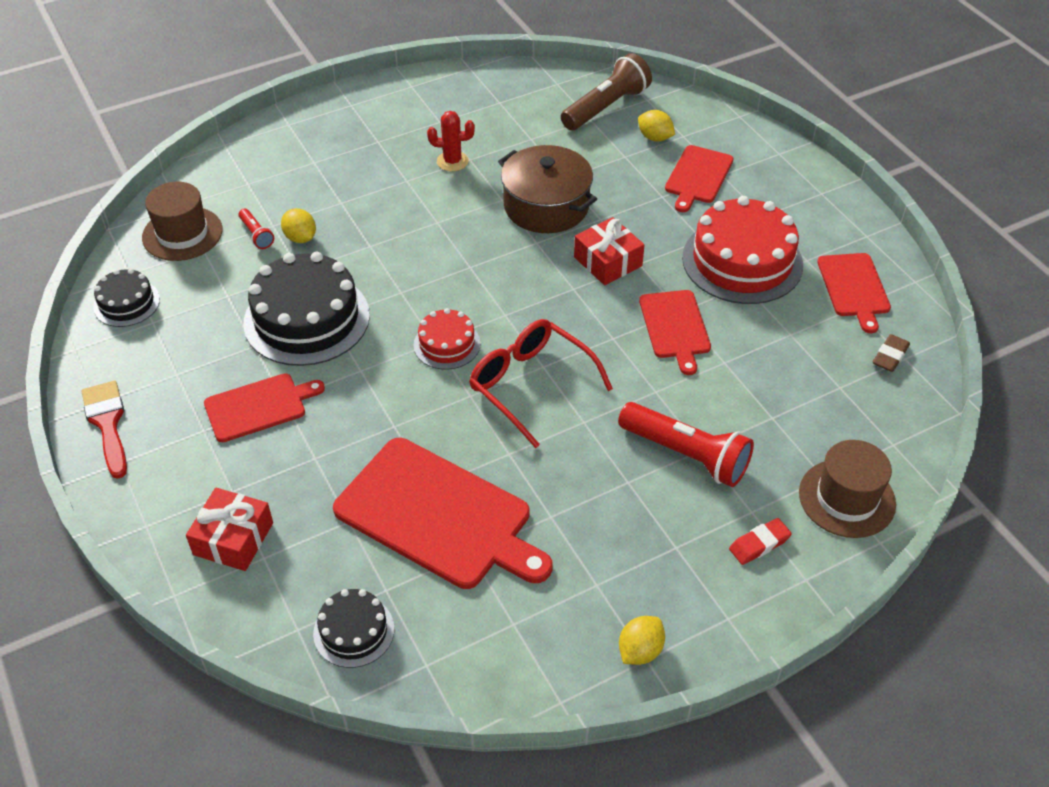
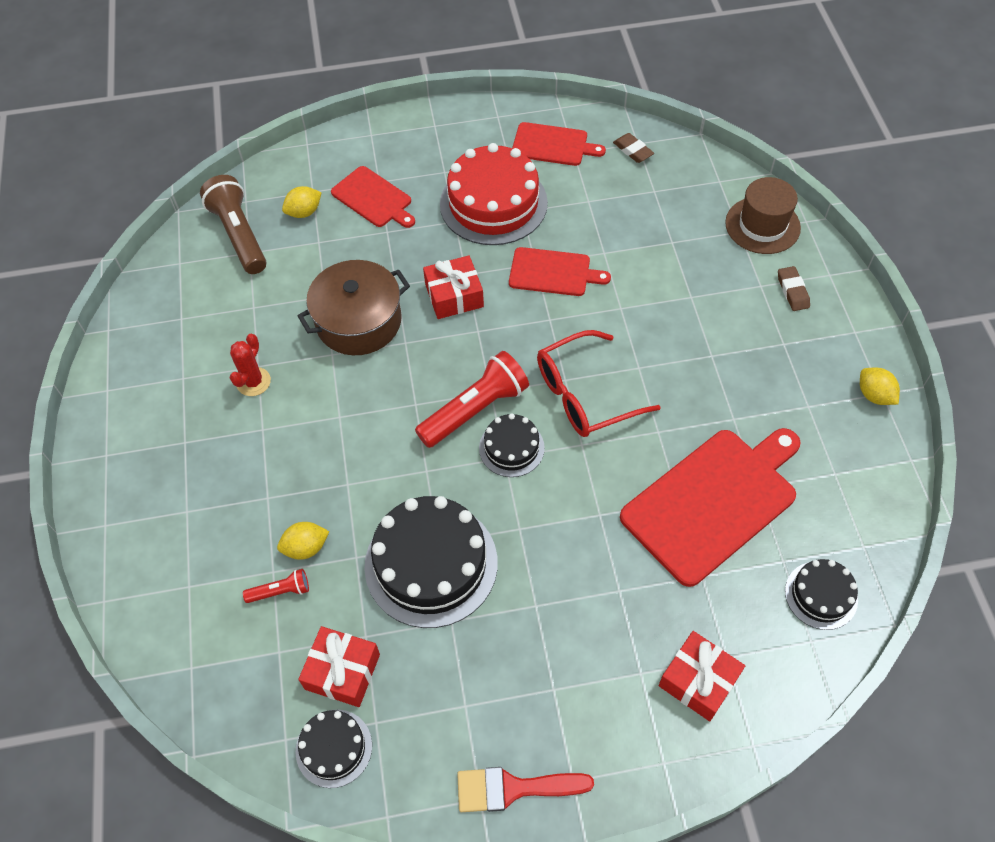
camera: 70 degrees left, 10 degrees up
(182, 234) = (242, 671): brown hat -> none
(193, 290) = (342, 671): none -> red gift
(259, 407) = (538, 630): red cutting board -> none
(447, 344) = (511, 448): red cake -> black cake
(686, 454) = (694, 308): red flashlight -> red flashlight (475, 410)
(759, 544) = (792, 291): red eraser -> brown eraser

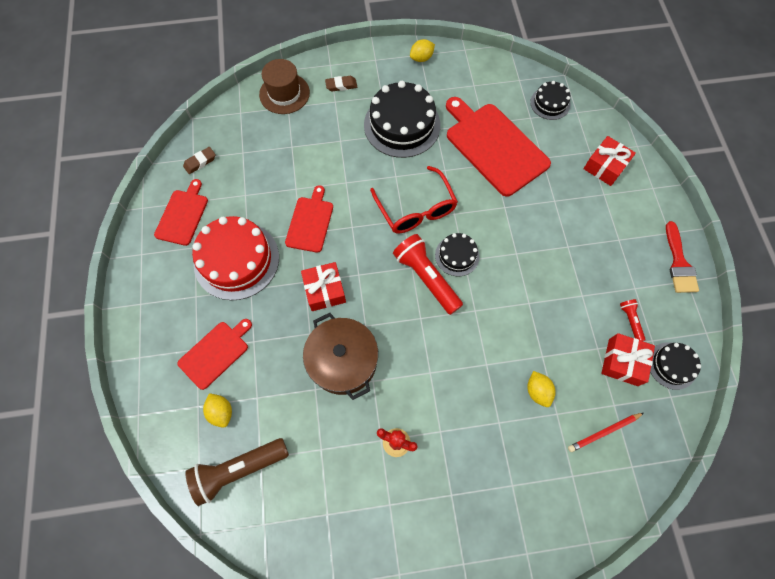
camera: 90 degrees left, 10 degrees up
(242, 633) = (604, 432): none -> red pencil
(280, 591) = (571, 407): red flashlight -> red flashlight (630, 321)
(431, 564) = (544, 307): black cake -> black cake (402, 125)

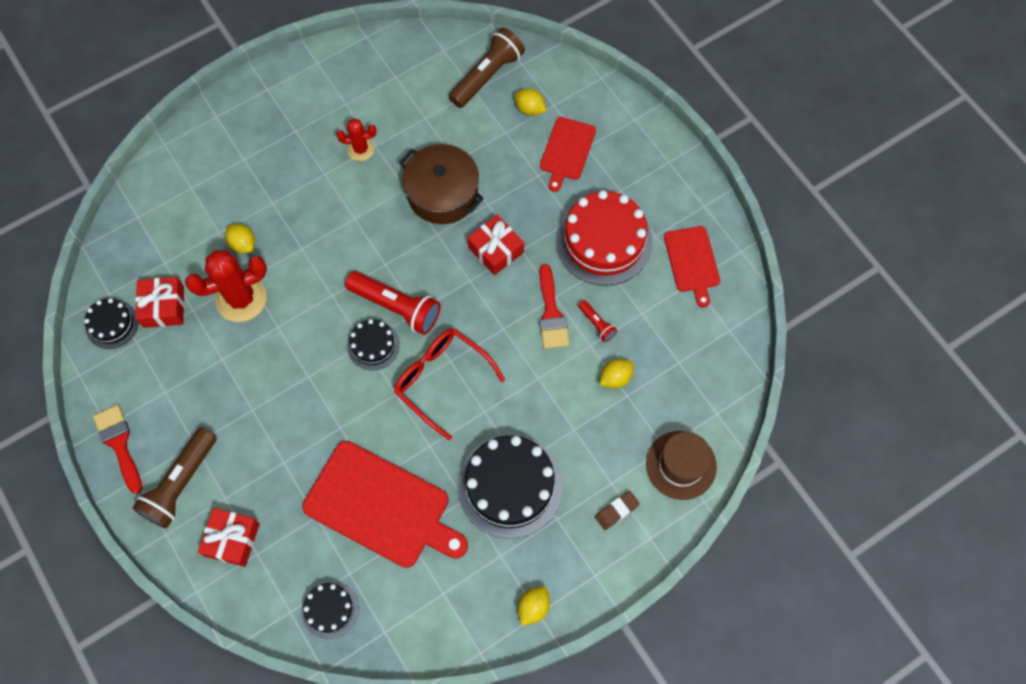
camera: 155 degrees right, 0 degrees up
(200, 162) = (718, 329): brown eraser -> none
(292, 160) = (615, 378): none -> yellow lemon
(310, 222) = (551, 313): red cutting board -> red brush
(553, 340) = (241, 299): none -> red cactus
(604, 432) = (170, 235): red pencil -> none
(630, 321) = (163, 353): red flashlight -> red flashlight (596, 324)
(635, 216) = (181, 483): none -> brown flashlight

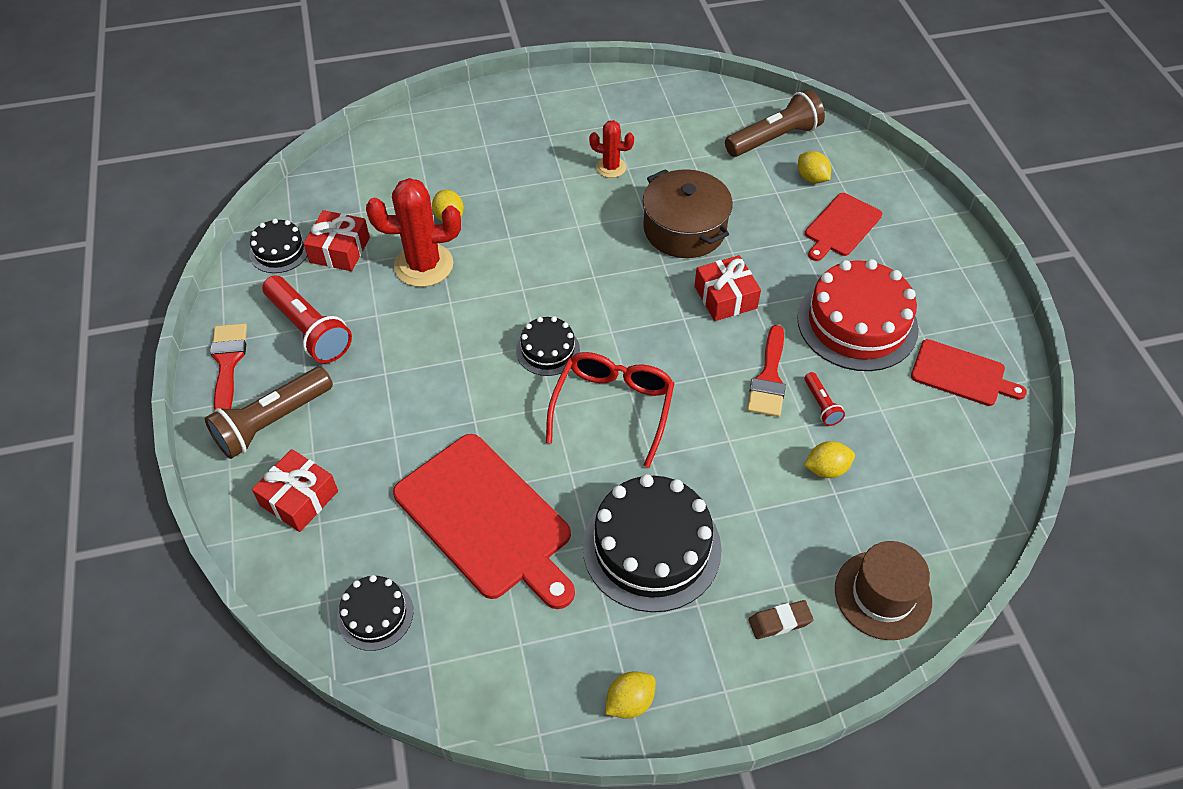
camera: 20 degrees right, 15 degrees down
(396, 307) = (589, 320): red flashlight -> red flashlight (309, 329)
(442, 380) = (613, 408): red glasses -> red glasses turned 45 degrees clockwise
(692, 262) = (961, 374): red cutting board -> red cutting board turned 75 degrees counterclockwise

